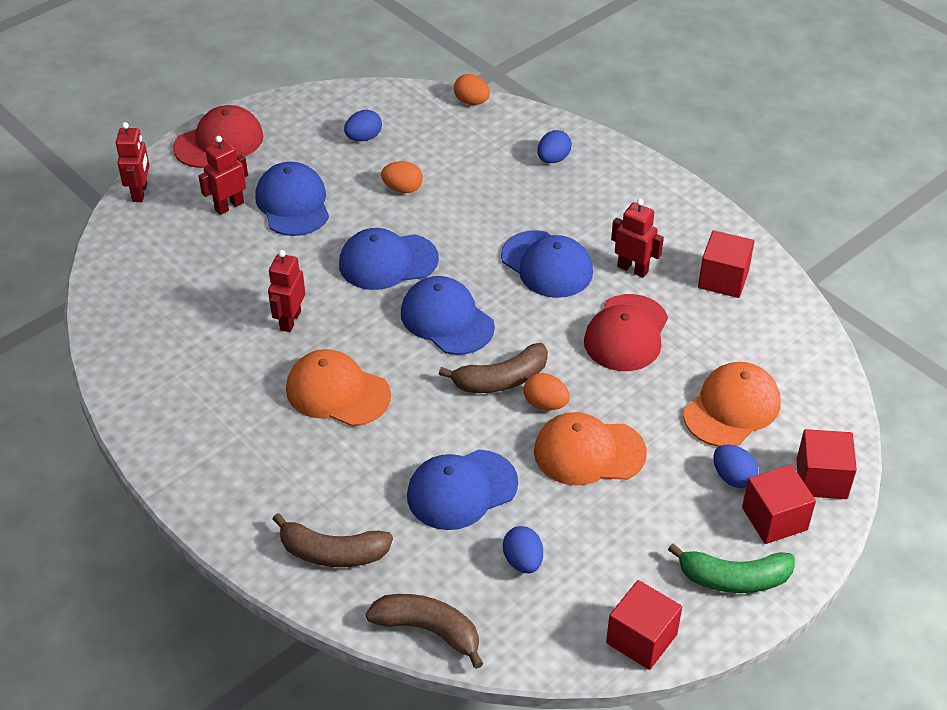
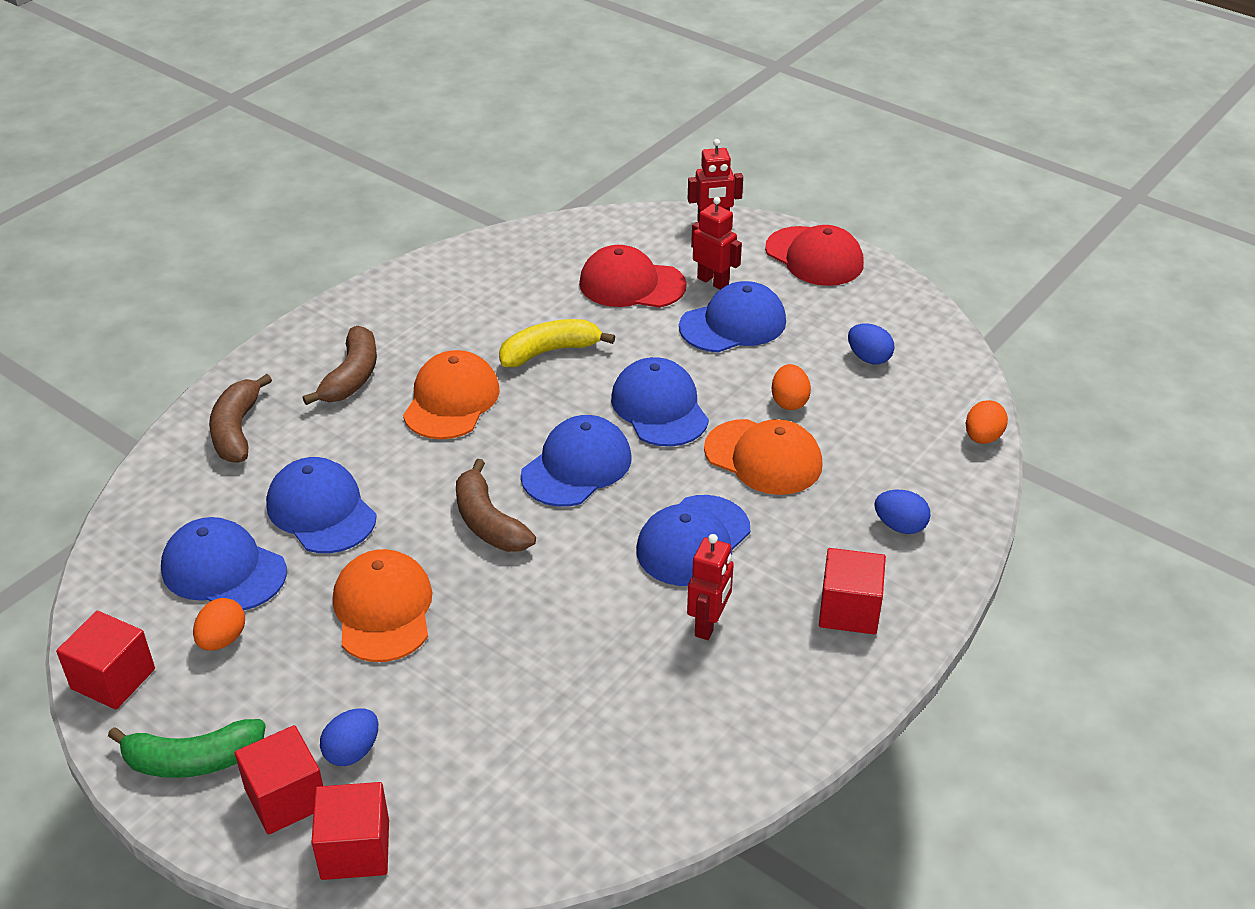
camera: 80 degrees right, 5 degrees down
(290, 320) = (549, 351): red robot -> yellow banana
(428, 630) = (138, 509): brown banana -> brown banana (352, 376)
(523, 561) = (223, 570): blue egg -> blue cap
(545, 404) = (455, 564): orange egg -> orange egg (222, 640)
(626, 333) = (587, 627): red cap -> red cap (631, 284)
(723, 279) = (715, 723): red cube -> red cube (849, 610)
(732, 408) = (471, 745): orange cap -> orange cap (763, 457)
(734, 578) = (193, 760): green banana -> green banana turned 90 degrees counterclockwise

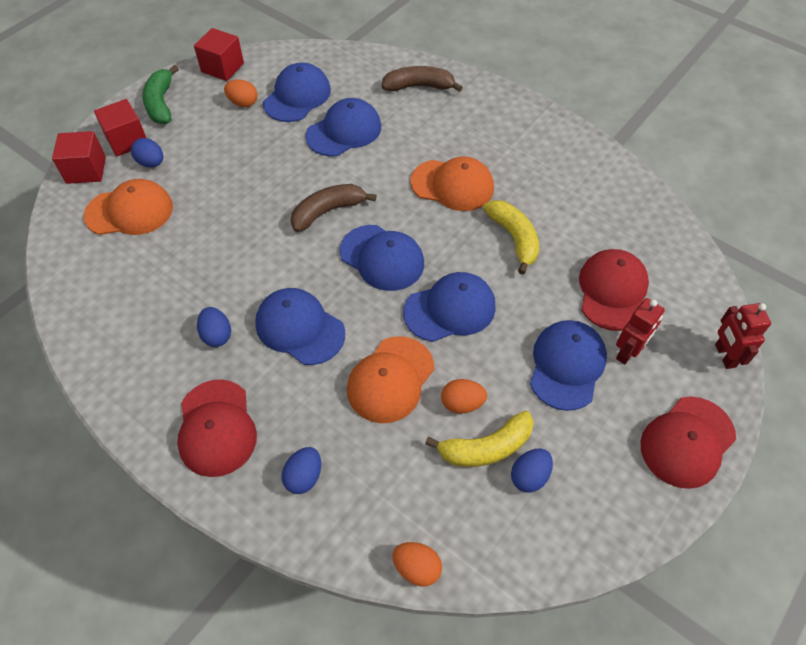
camera: 90 degrees right, 15 degrees up
(352, 376) = (475, 132): brown banana -> none
(383, 609) = (256, 166): orange cap -> orange cap (130, 211)
(709, 624) = (217, 335): red robot -> blue egg
(733, 324) = (567, 365): blue cap -> blue cap turned 135 degrees counterclockwise
(840, 386) = (486, 447): none -> yellow banana
(849, 610) = (216, 428): red cube -> red cap

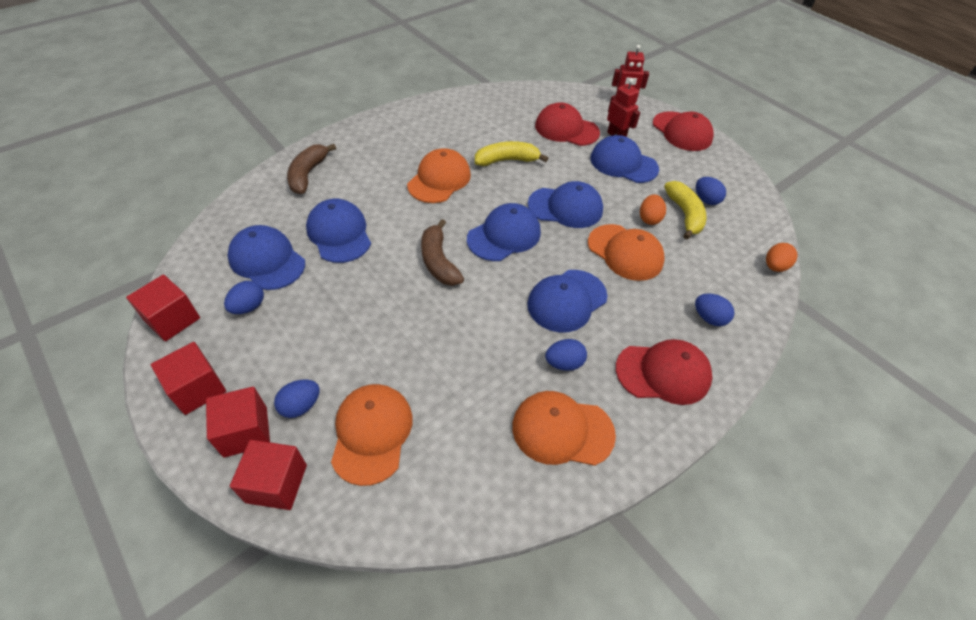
camera: 80 degrees left, 5 degrees down
(141, 343) = (562, 430): none -> orange cap
(161, 103) = (197, 389): green banana -> red cube
(243, 103) = (248, 307): orange egg -> blue egg
(450, 309) = (565, 207): blue cap -> blue cap turned 105 degrees clockwise

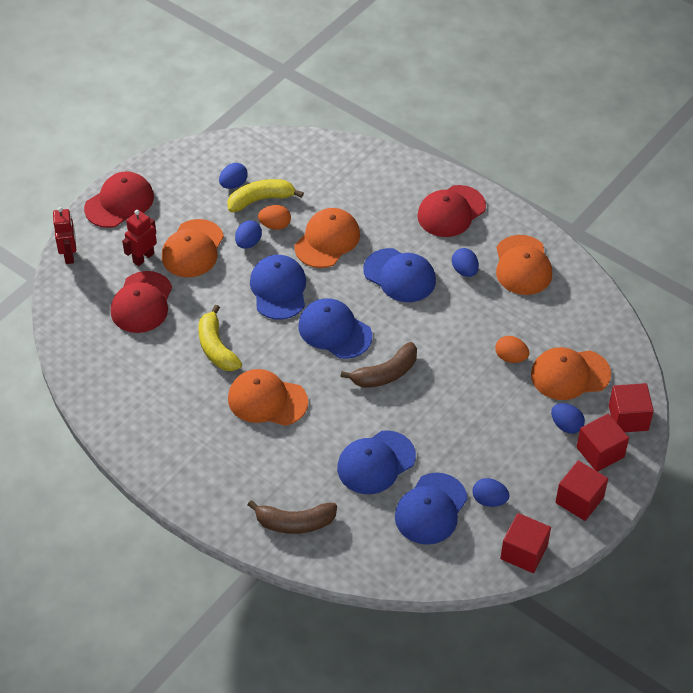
camera: 100 degrees left, 0 degrees up
(623, 163) = (193, 249): blue cap -> orange cap
(663, 373) = (451, 211): red cap -> red cap turned 120 degrees counterclockwise
(709, 318) = (386, 184): blue egg -> blue egg (248, 243)
(774, 266) = (311, 141): orange egg -> orange egg (510, 357)

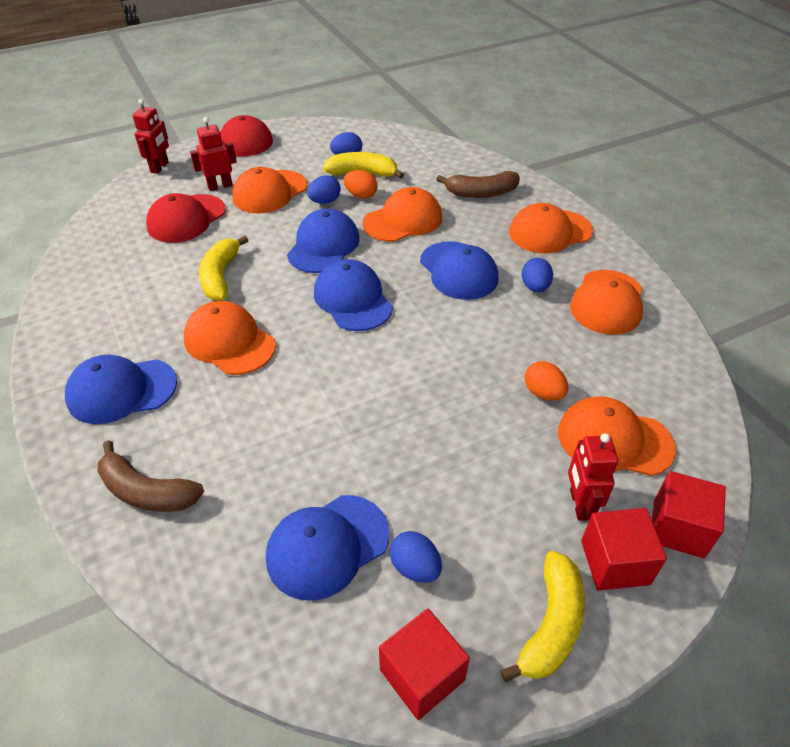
camera: 25 degrees right, 5 degrees down
(376, 463) = (298, 456): blue cap -> blue cap (121, 390)
(385, 373) = (379, 359): brown banana -> brown banana (481, 193)
(451, 211) = (550, 232): red cap -> orange cap
(566, 425) = (579, 504): blue egg -> red robot
(579, 500) = (551, 624): red cube -> yellow banana

